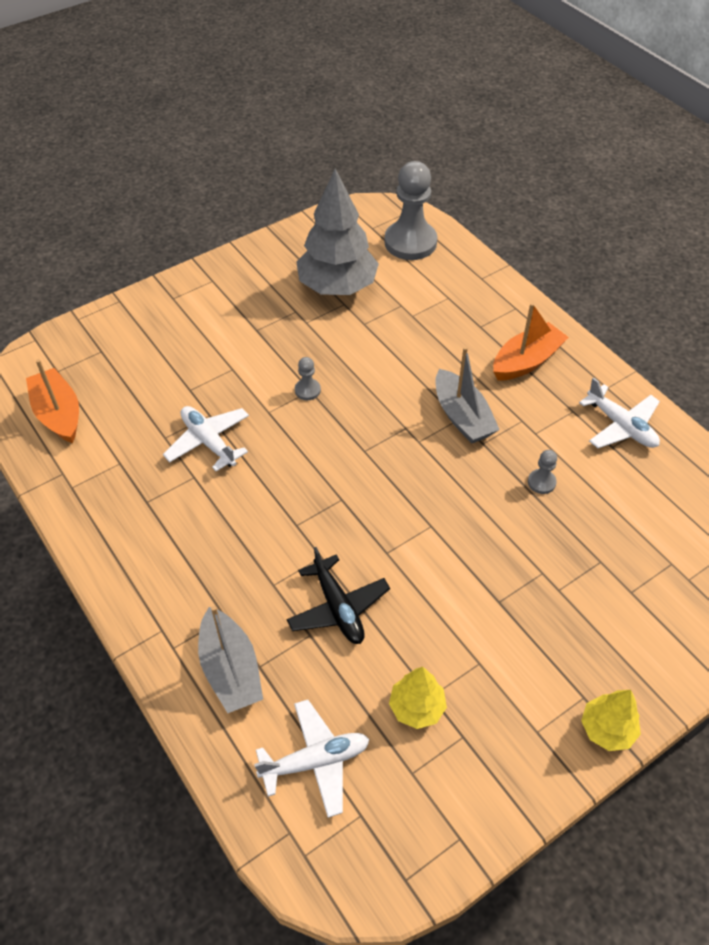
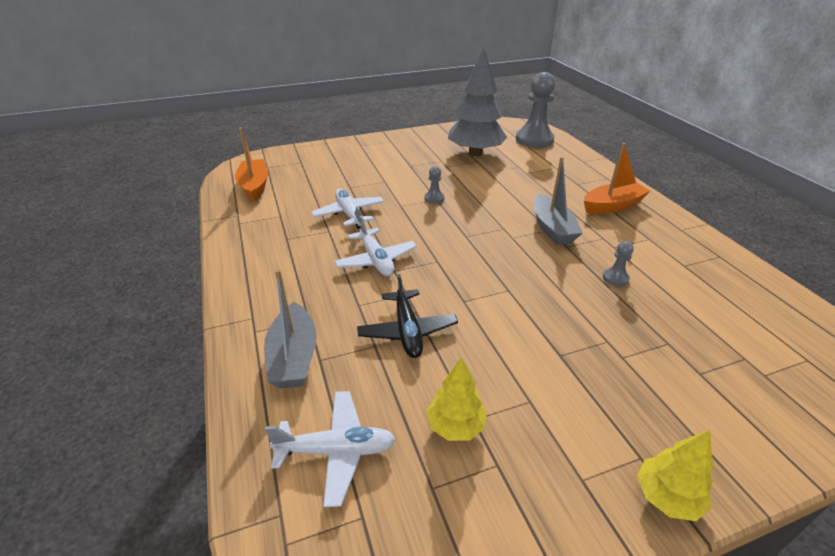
camera: 15 degrees right, 15 degrees down
(621, 426) = (693, 254): white plane -> white plane (376, 260)

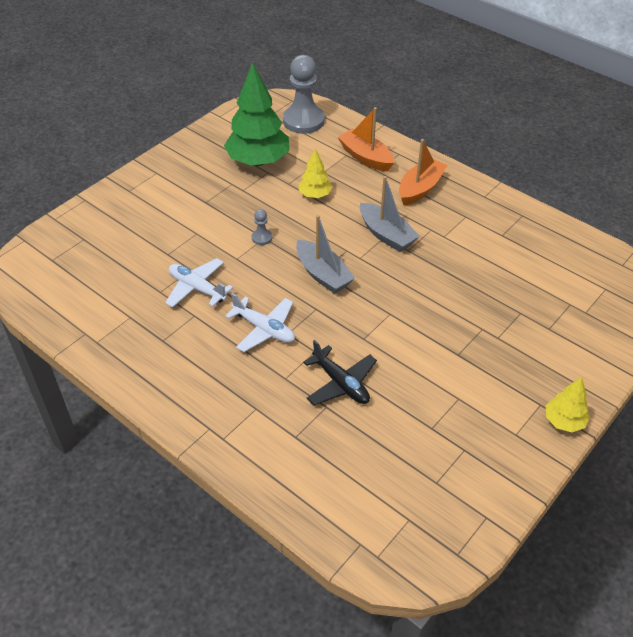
camera: 30 degrees left, 10 degrees up
(254, 186) = (65, 291): orange boat -> orange boat (365, 157)
(293, 357) = (274, 444): grey boat -> grey boat (323, 274)
(336, 451) = (362, 491): white plane -> none
(455, 426) = (424, 438): yellow tree -> yellow tree (315, 195)
(475, 153) = (258, 161): grey tree -> green tree
(615, 278) = (460, 268): grey pawn -> none

